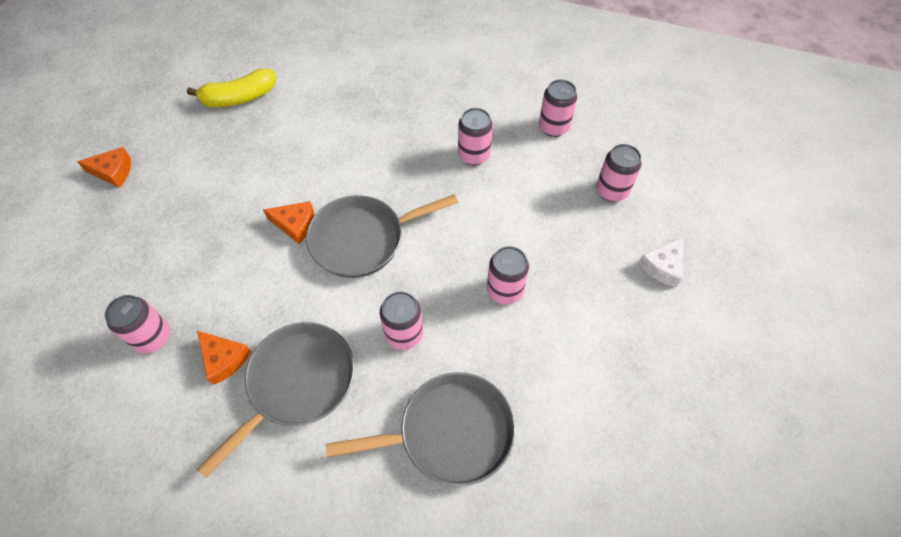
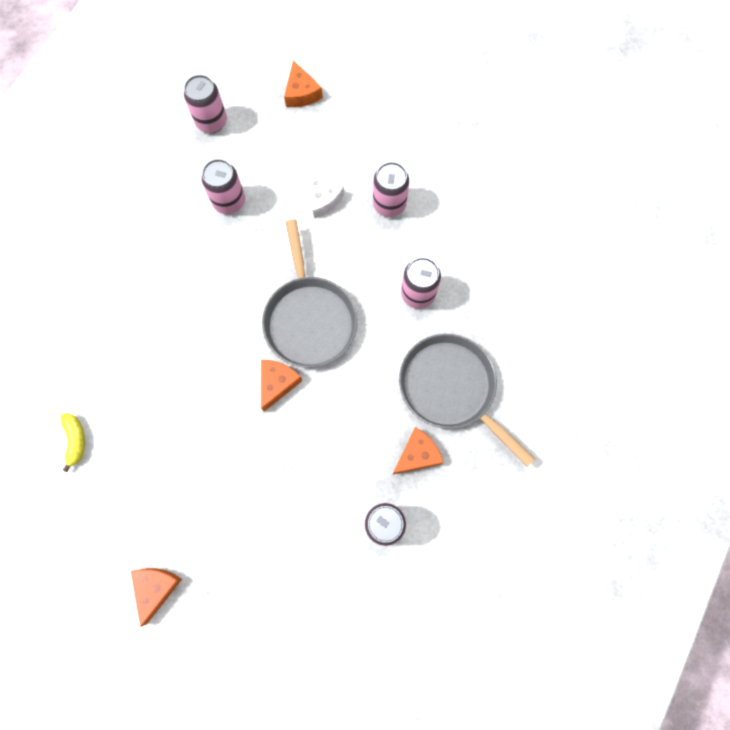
camera: 80 degrees left, 15 degrees up
(239, 98) = (76, 440): yellow banana -> yellow banana, size x0.56
(449, 432) = (511, 270): grey pan -> none
(611, 191) = (301, 93): pink can -> orange cheese
(663, 266) = (389, 77): white cheese -> white cheese (321, 198)

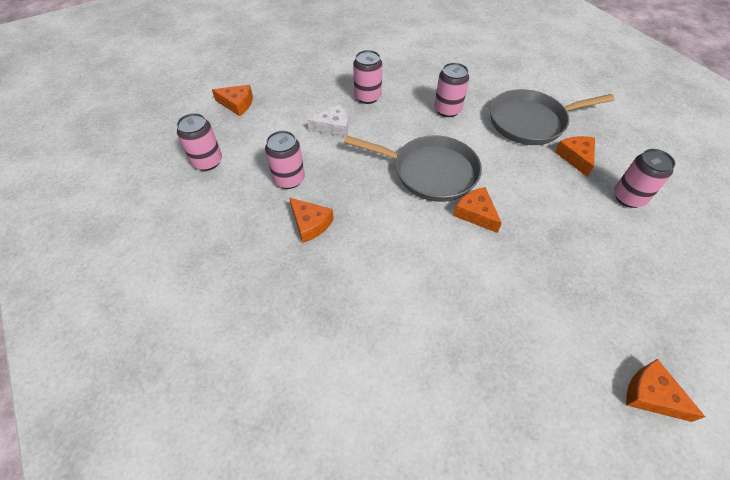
camera: 60 degrees left, 20 degrees down
(76, 440) = (452, 407): yellow banana -> none
(188, 250) = (310, 224): none -> orange cheese

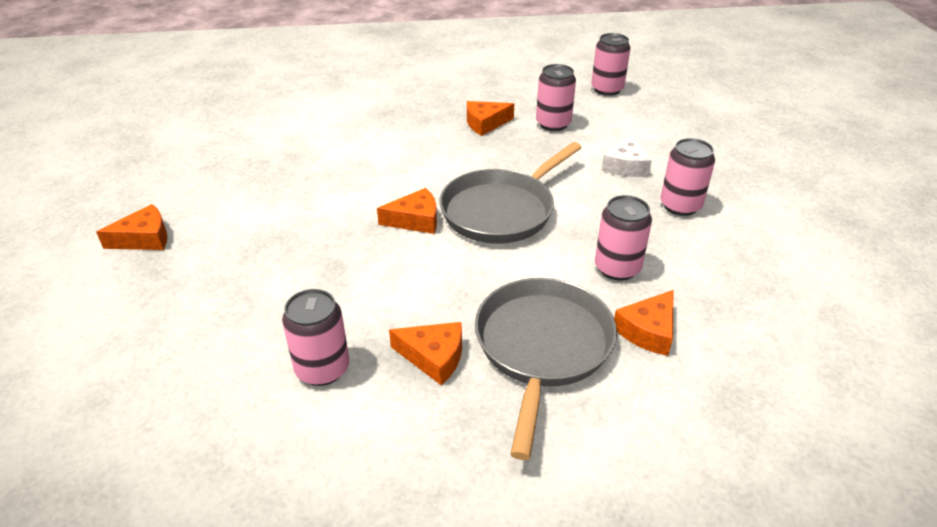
camera: 115 degrees right, 15 degrees down
(237, 104) = (700, 115): orange cheese -> orange cheese (648, 331)

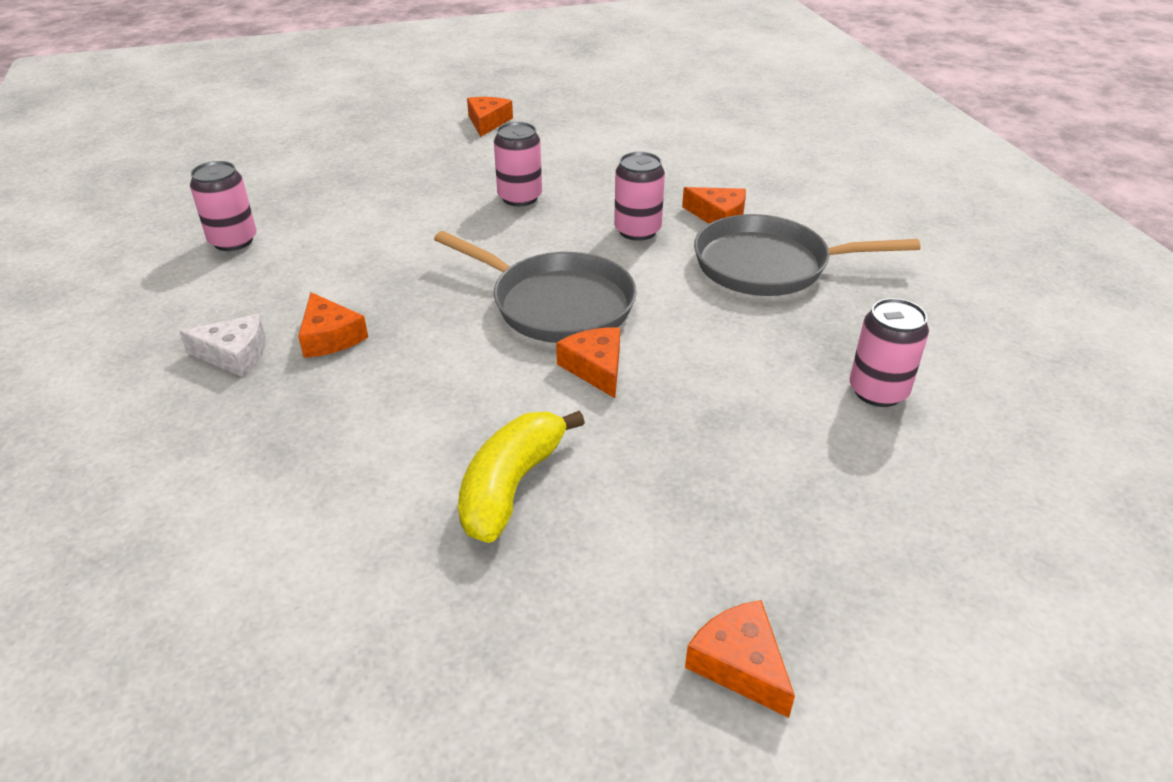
camera: 100 degrees left, 0 degrees up
(318, 178) = (511, 486): none -> yellow banana
(434, 357) = (817, 323): orange cheese -> orange cheese (487, 122)
(553, 124) = (335, 279): pink can -> none
(626, 166) = (443, 227): white cheese -> white cheese (234, 354)

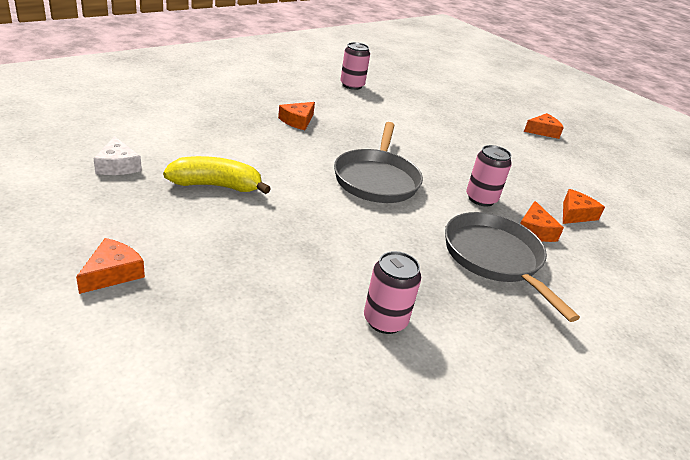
camera: 60 degrees right, 5 degrees down
(234, 354) = (269, 102): white cheese -> white cheese (118, 166)
(520, 197) = (472, 153): pink can -> none
(595, 368) = (328, 199): orange cheese -> orange cheese (575, 214)

